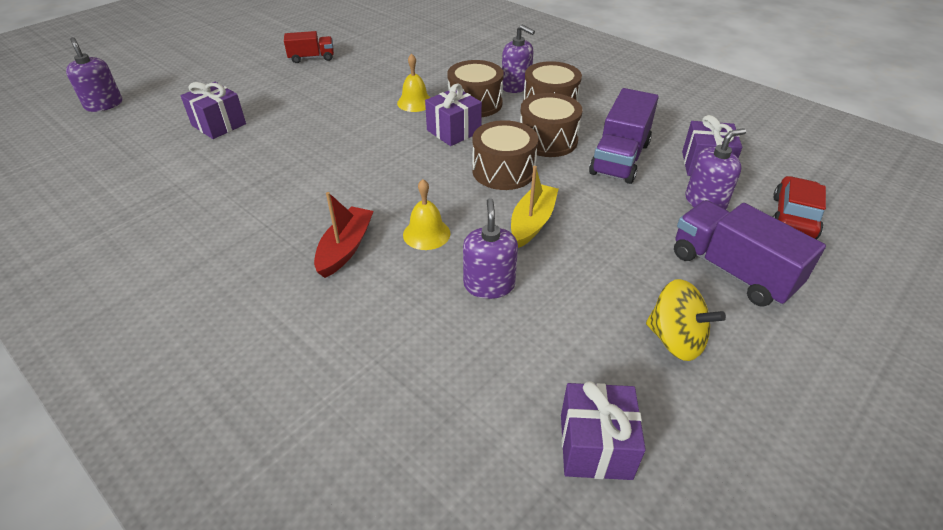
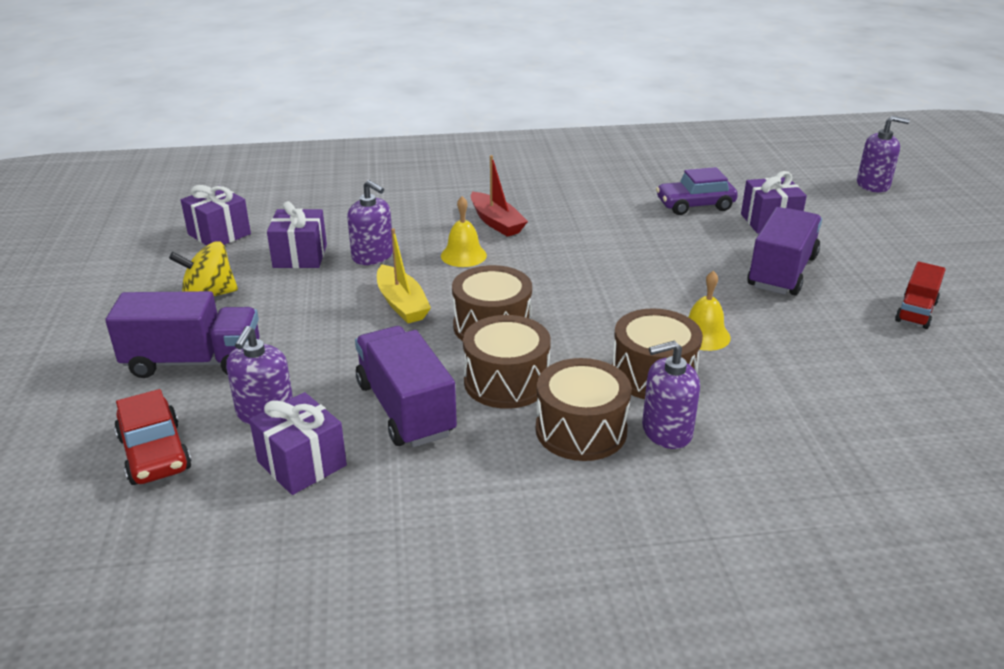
camera: 130 degrees right, 10 degrees down
(211, 163) = (695, 205): none -> purple car
(302, 101) = (782, 272): none -> purple truck
(454, 131) = (604, 332): purple gift -> purple gift (300, 256)

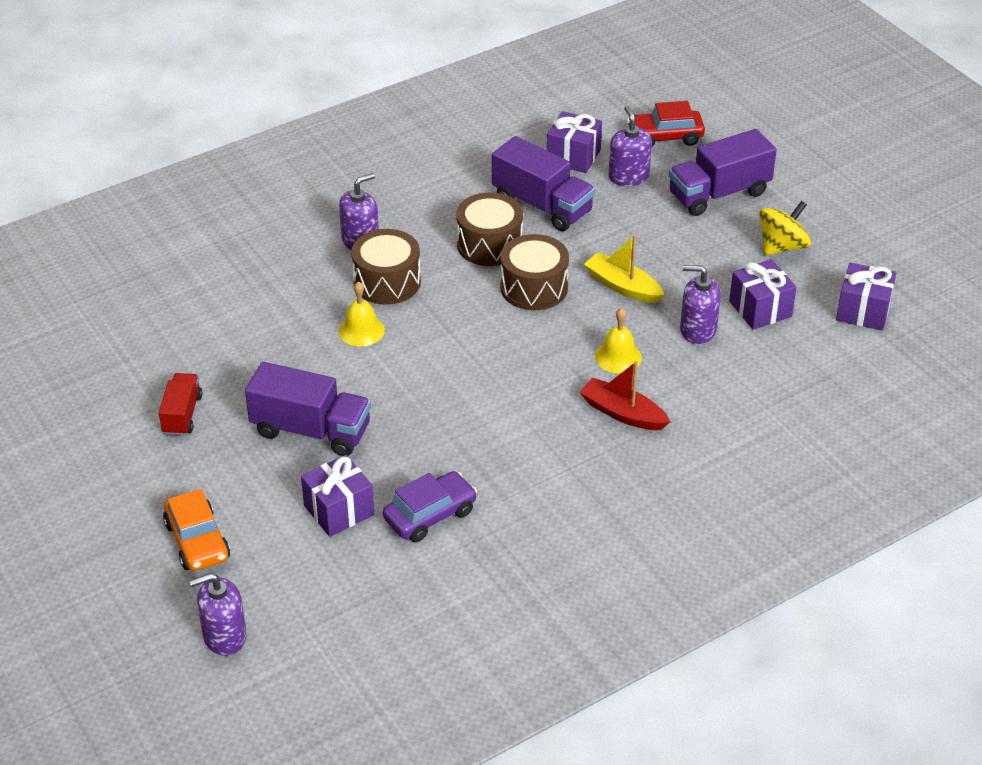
camera: 155 degrees right, 10 degrees up
(155, 453) = (665, 137): red car -> red car turned 45 degrees counterclockwise
(581, 430) = (417, 225): brown drum -> none
(782, 272) = (311, 430): purple truck -> purple truck turned 75 degrees counterclockwise
(895, 230) = (197, 541): none -> orange car

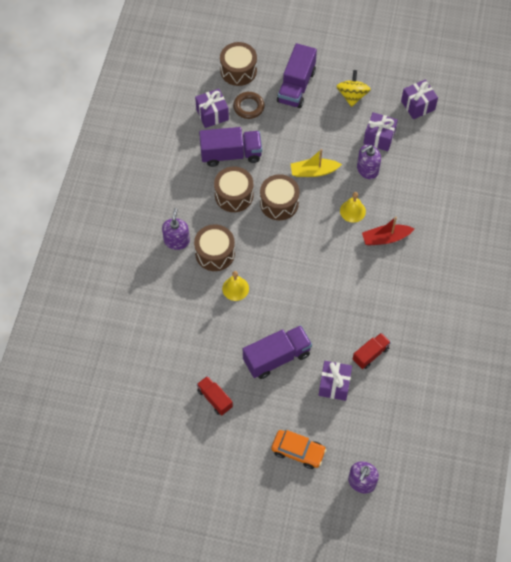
camera: 45 degrees left, 20 degrees up
(430, 515) = (370, 354): purple car -> red truck
(628, 176) = (248, 107): purple soap dispenser -> brown ring
(665, 137) = (238, 70): red car -> brown drum

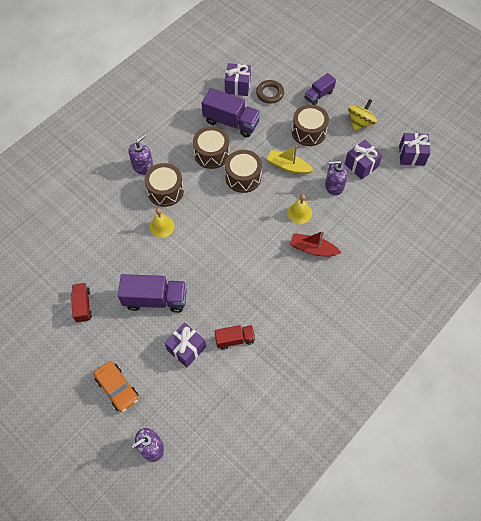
camera: 30 degrees right, 0 degrees up
(238, 70) = (280, 63): brown drum -> brown drum (308, 132)
(296, 86) = (318, 95): purple truck -> purple truck, size x0.59

